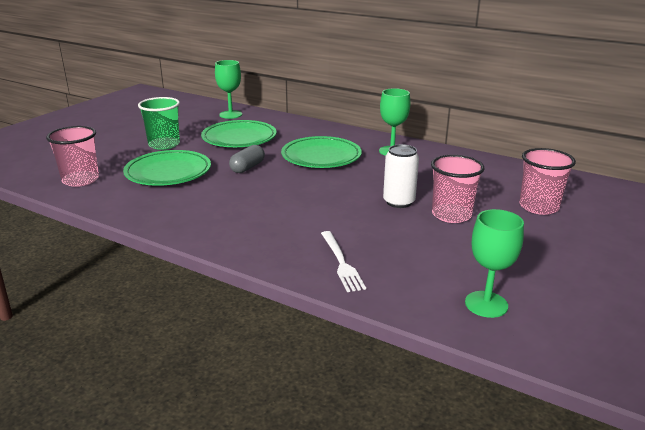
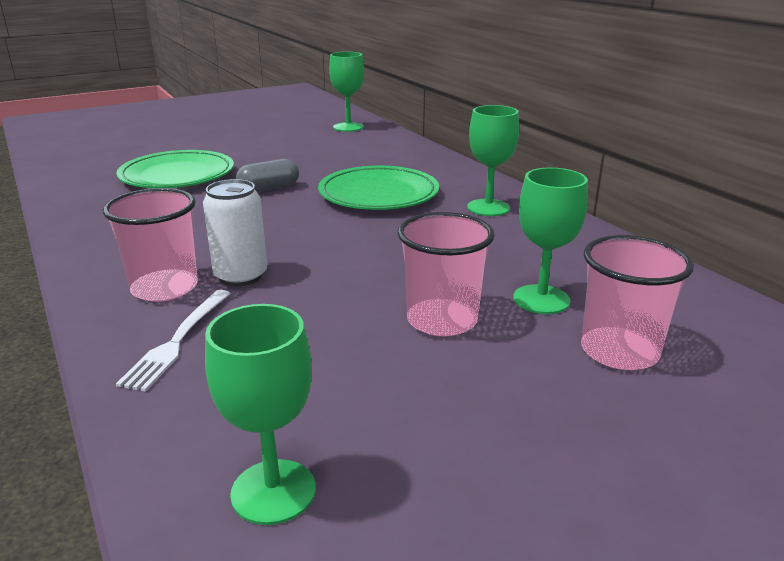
camera: 30 degrees right, 0 degrees up
(80, 180) = (85, 165): pink cup -> pink cup (164, 288)
(164, 144) = (224, 146): green cup -> none
(239, 138) = (315, 154): green plate -> none
(398, 202) = (390, 279): white can -> white can (241, 276)
(480, 193) = (541, 299): none -> green goblet

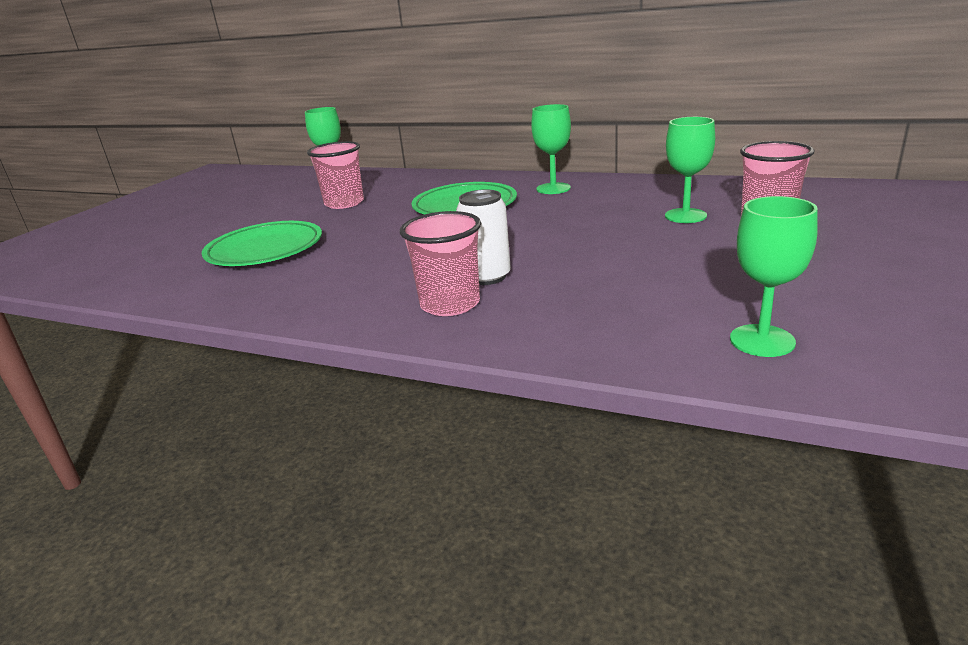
camera: 35 degrees left, 0 degrees up
(178, 340) = (536, 320): white fork -> none
(269, 188) = (371, 230): grey capsule -> none
(442, 320) = (661, 244): pink cup -> pink cup (344, 203)

